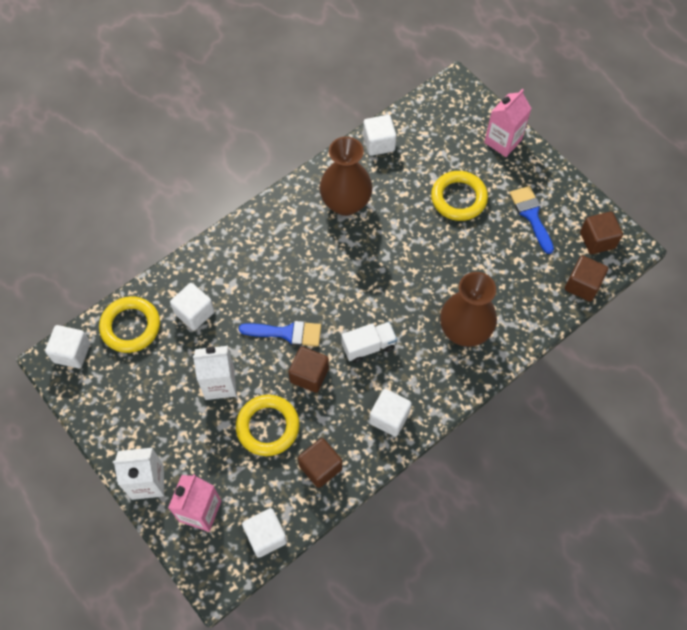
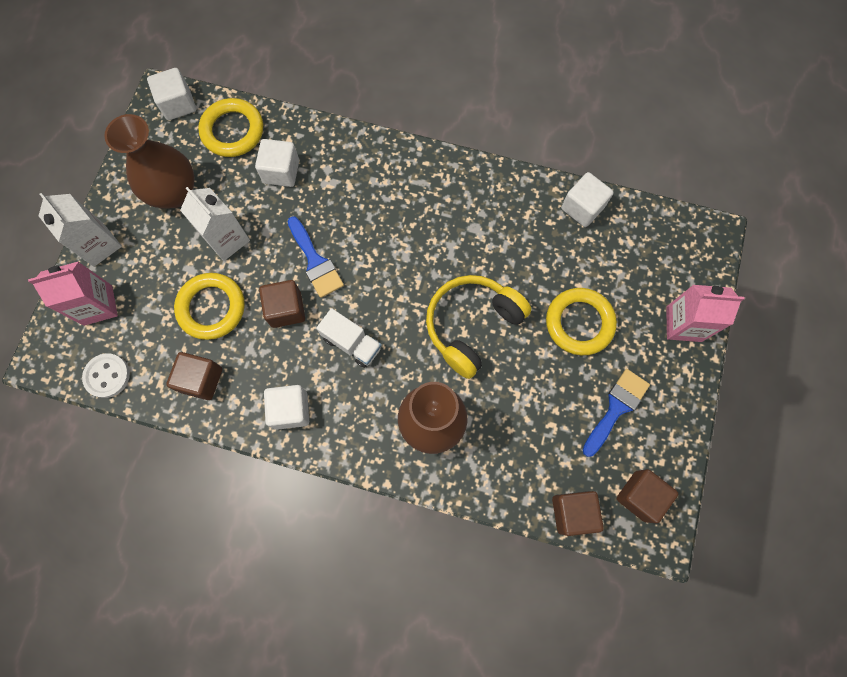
camera: 55 degrees right, 10 degrees up
(266, 536) = (107, 376): white cube -> white button
(345, 203) = (491, 222): brown vase -> brown vase (174, 193)
(413, 262) = (472, 326): none -> yellow headphones

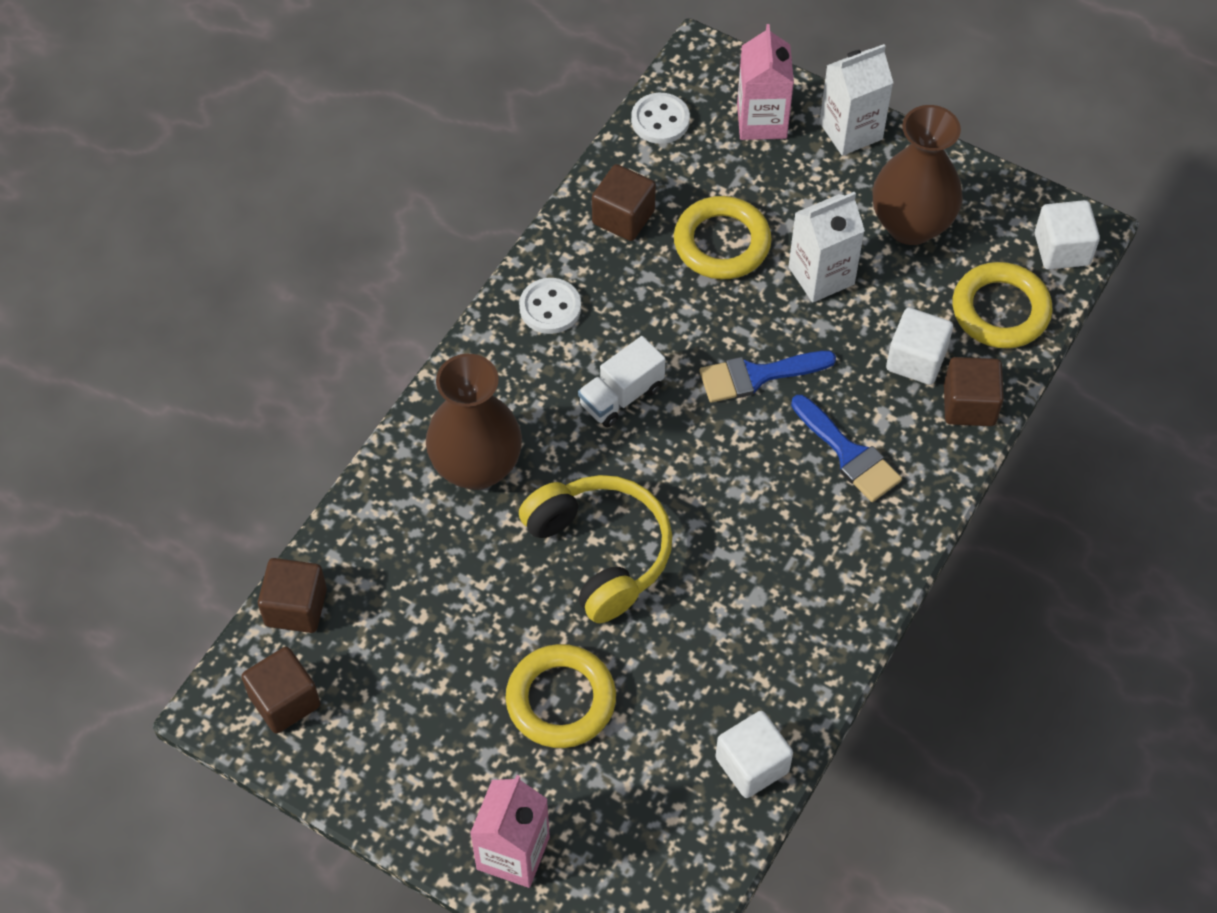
camera: 105 degrees right, 15 degrees down
(286, 309) = (694, 327): brown cube -> brown cube (969, 405)
(290, 410) = (550, 307): white cube -> white button
(616, 408) = (417, 710): blue brush -> blue brush (848, 454)

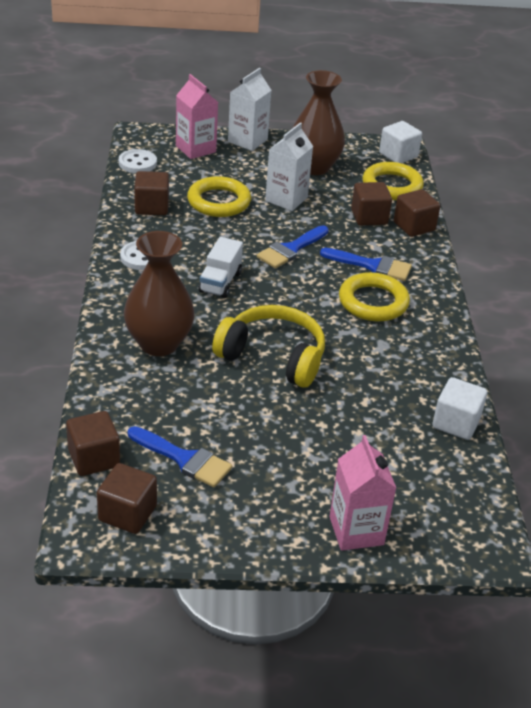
camera: 35 degrees left, 20 degrees down
(392, 657) = (184, 459): none -> blue brush
(561, 700) = (314, 437): yellow ring -> yellow ring (373, 302)
(916, 360) = (369, 217): white cube -> brown cube

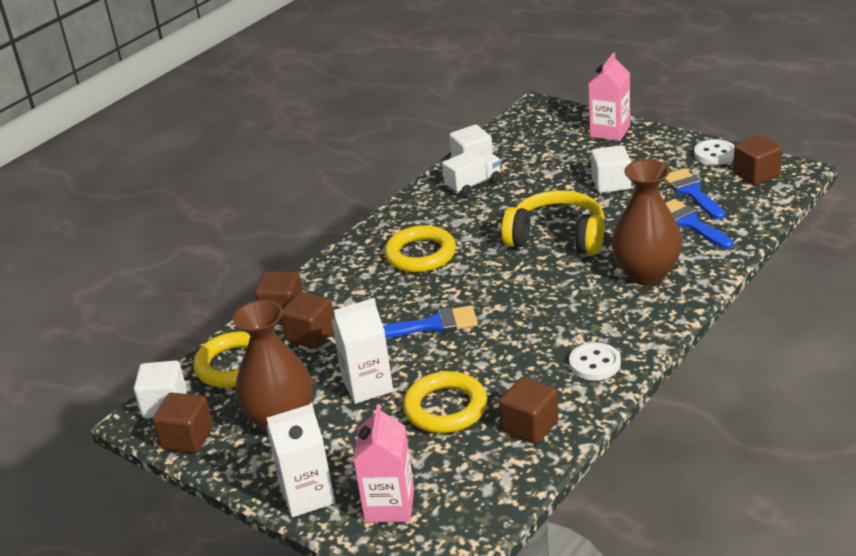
camera: 135 degrees left, 5 degrees down
(94, 458) = (761, 209): brown cube -> brown cube (187, 438)
(137, 163) = (488, 506): white button -> white button (715, 154)
(220, 282) = (539, 312): white truck -> white truck (473, 184)
(273, 357) = (557, 237): yellow headphones -> yellow headphones turned 135 degrees clockwise
(280, 442) = (611, 183): none -> white cube
(372, 266) = (378, 285): blue brush -> blue brush (690, 223)

